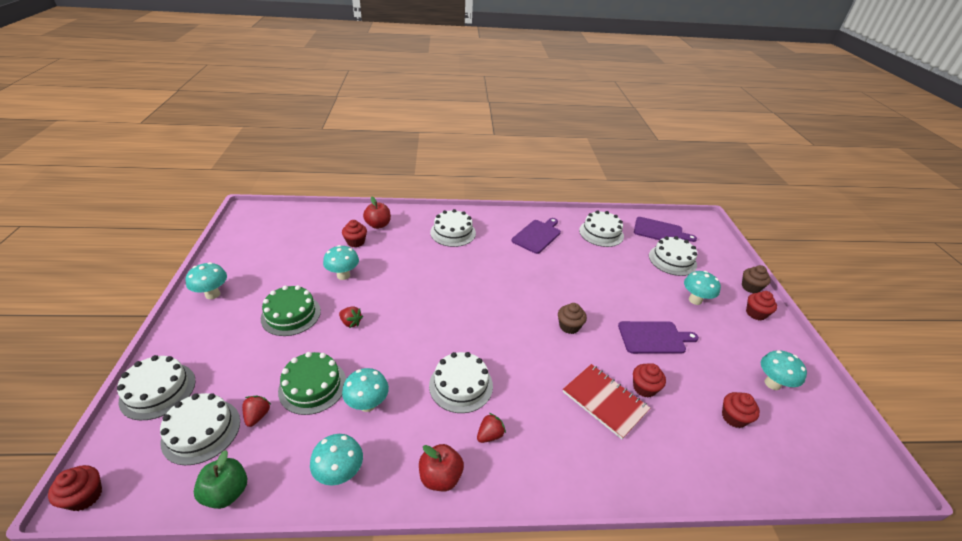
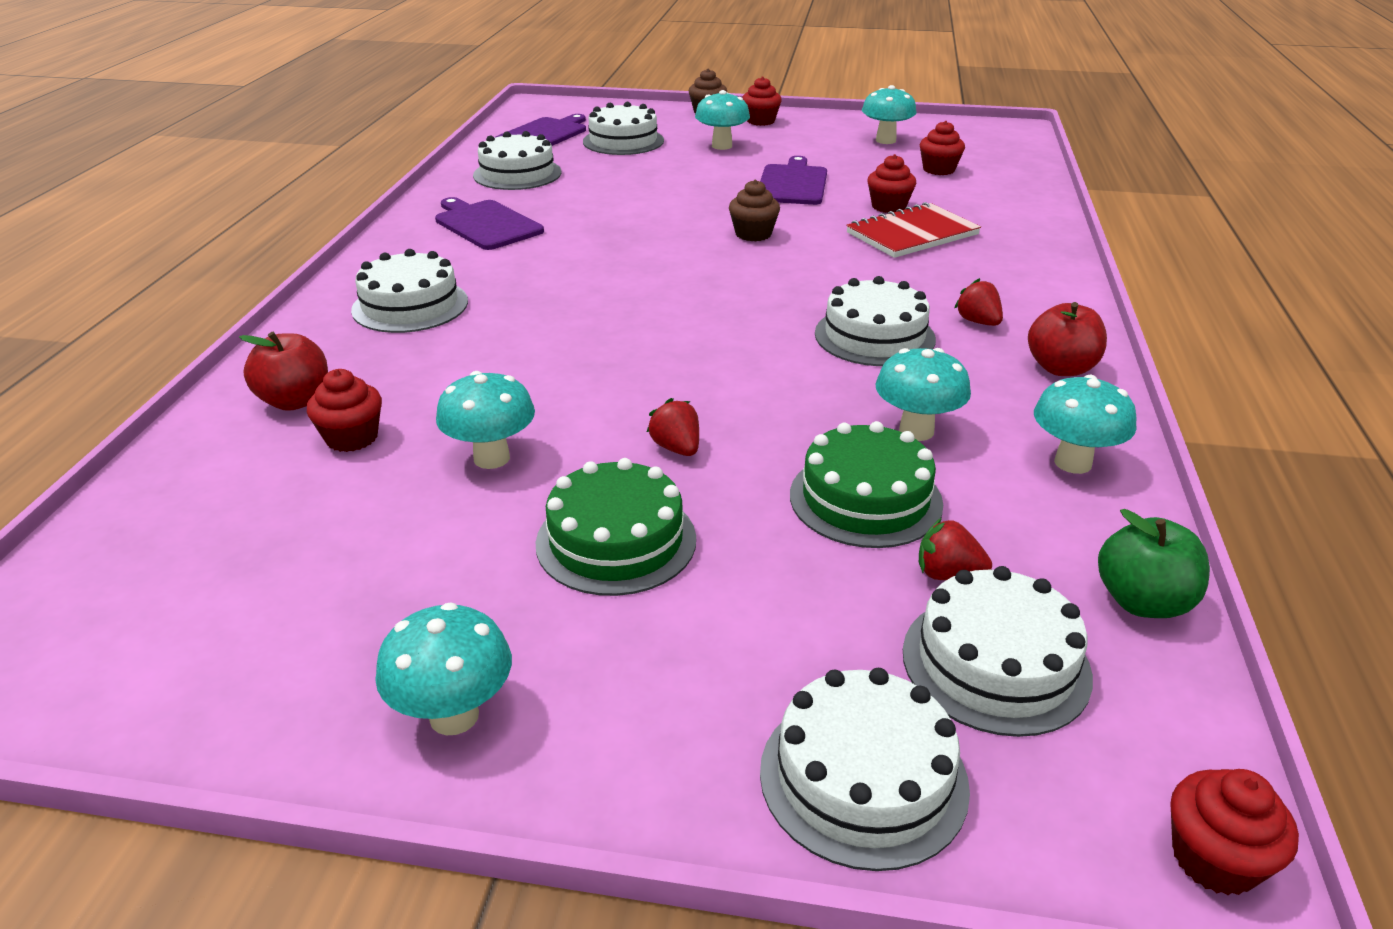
camera: 75 degrees left, 5 degrees down
(351, 322) = (676, 448): red strawberry -> red strawberry turned 75 degrees counterclockwise

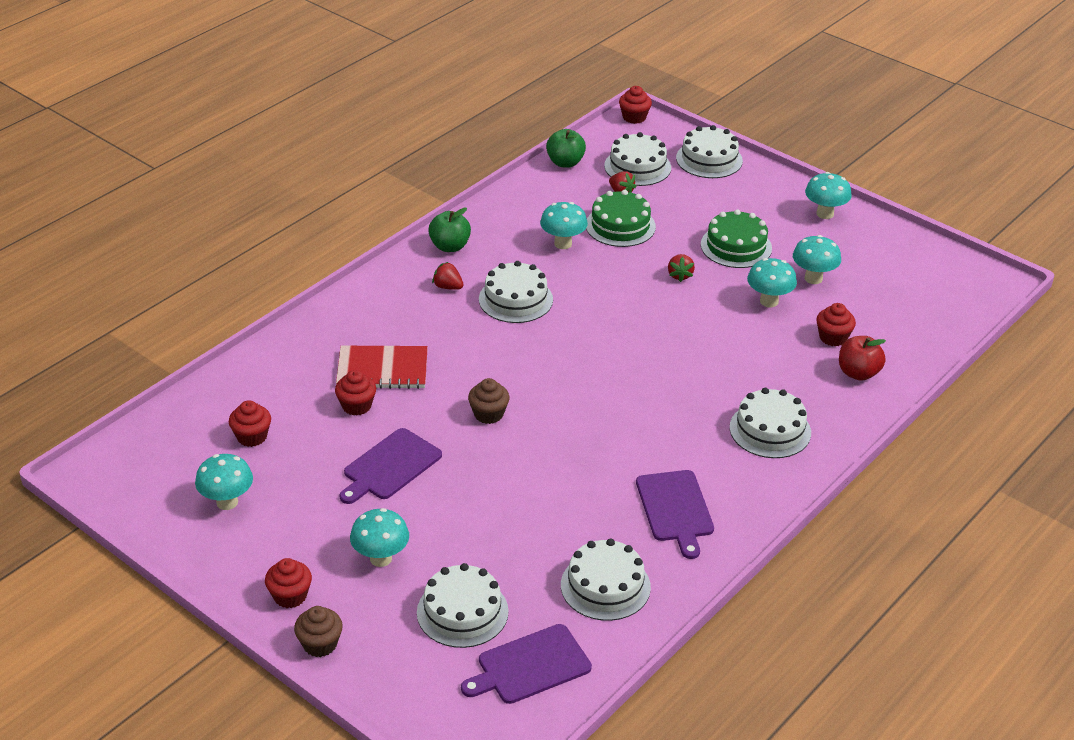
camera: 150 degrees left, 5 degrees up
(978, 322) = (448, 287): red strawberry -> red strawberry turned 120 degrees clockwise
(1061, 368) = (450, 246): red apple -> green apple
(1073, 463) = (516, 208): turquoise mushroom -> turquoise mushroom (813, 278)

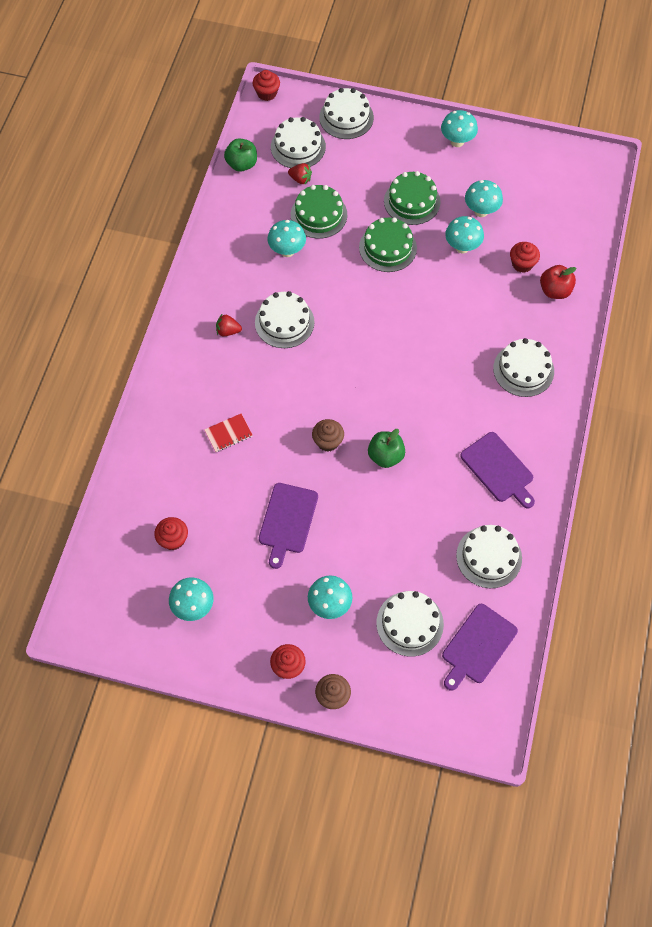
camera: 25 degrees left, 25 degrees up
(356, 406) = (230, 476): red cupcake -> none
(382, 370) = (228, 433): red notebook -> red notebook, size x0.58
(450, 246) = (205, 289): green apple -> green apple (385, 456)
(680, 275) = (387, 248): red strawberry -> green cake

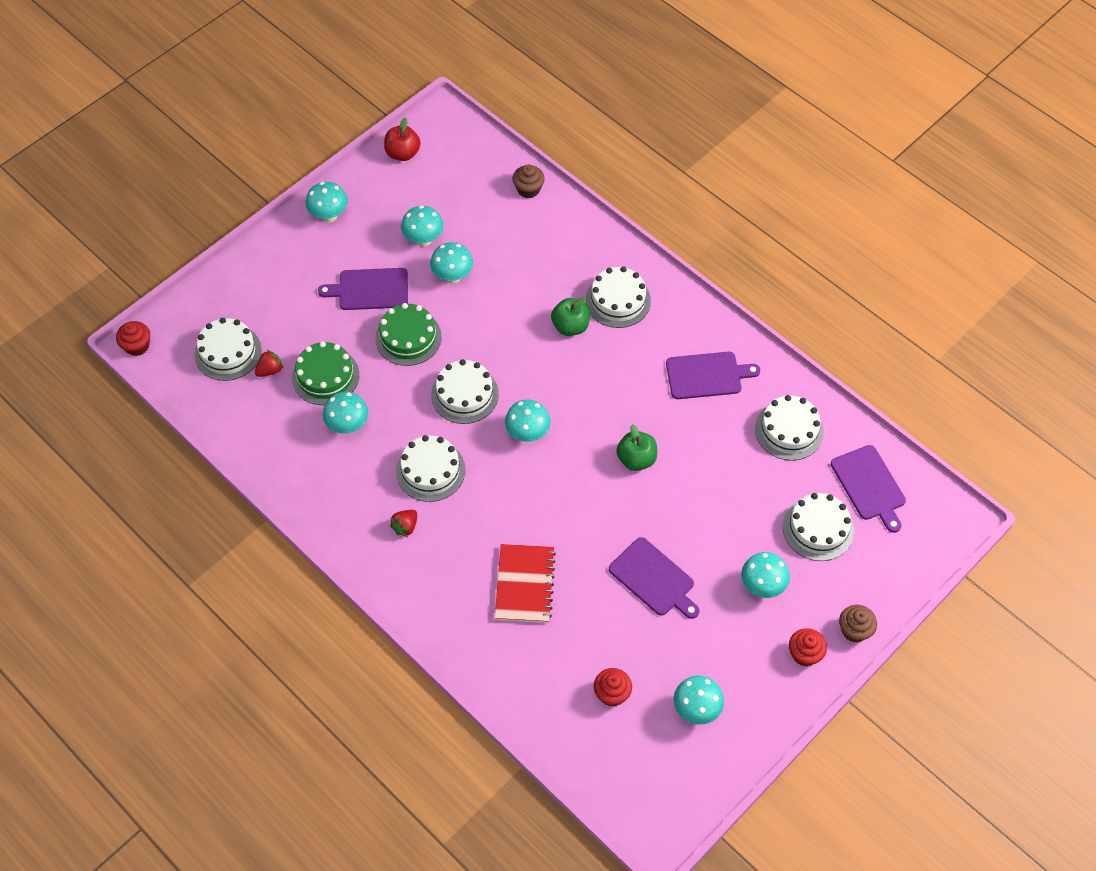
camera: 60 degrees left, 5 degrees down
(228, 433) = (524, 584): red notebook -> red notebook, size x1.71
(242, 164) = (209, 413): green apple -> green apple (570, 326)
(328, 441) = (590, 500): brown cupcake -> brown cupcake (528, 189)
(346, 117) = (225, 292): white cake -> white cake (464, 394)
(358, 369) = (527, 434): none -> turquoise mushroom
(412, 201) = (370, 289): green cake -> purple cutting board
(522, 264) = (505, 240): red cupcake -> none
(555, 290) = (552, 231): red apple -> red apple (403, 153)

